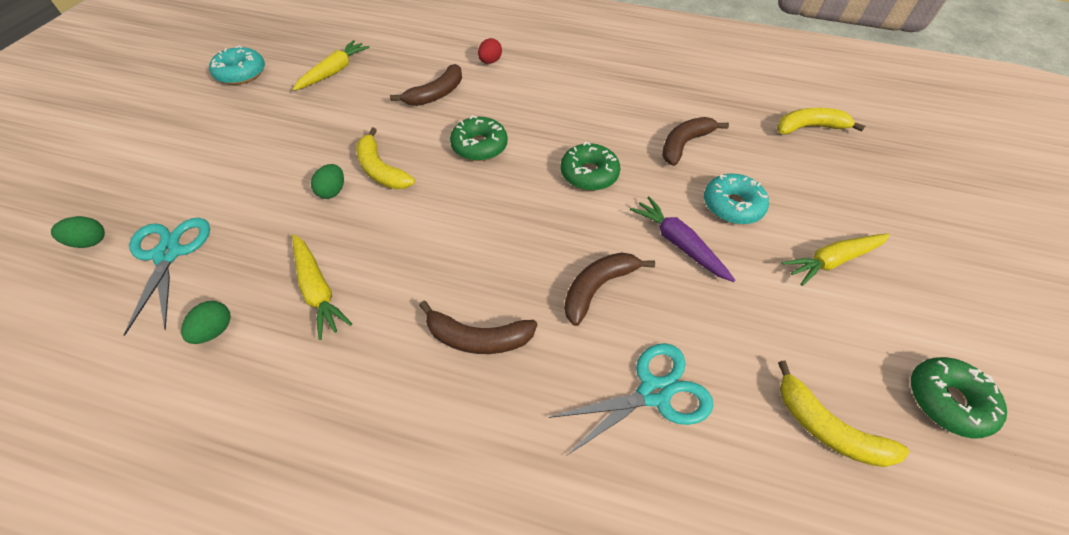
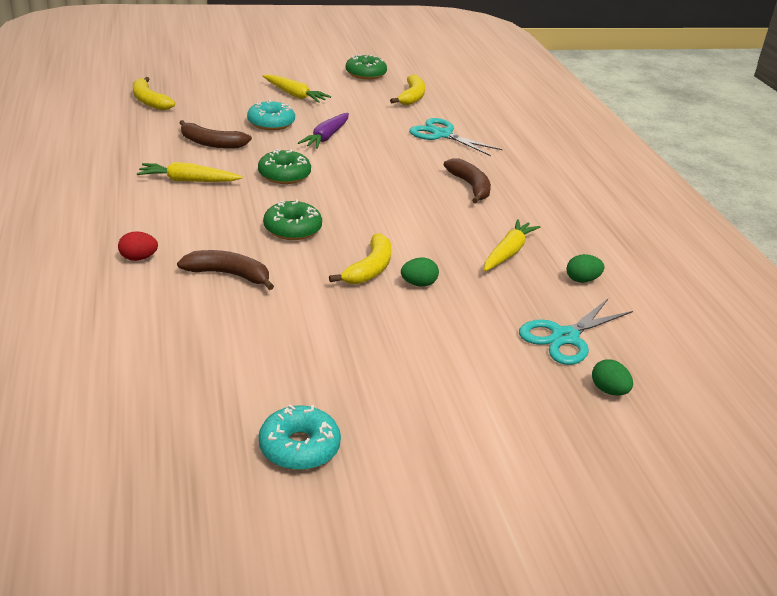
camera: 120 degrees left, 20 degrees down
(334, 72) = (237, 364): yellow carrot -> yellow carrot (188, 181)
(598, 288) = (391, 157): brown banana -> none

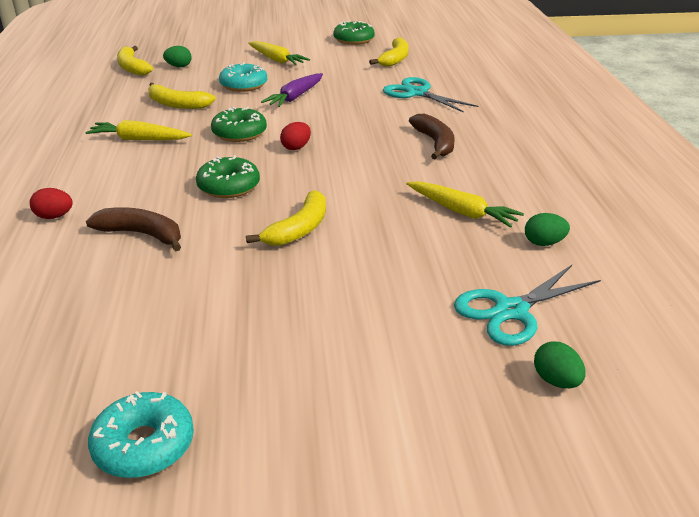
camera: 10 degrees right, 0 degrees up
(211, 143) = (177, 104): brown banana -> yellow banana
(343, 190) = (296, 147): none -> red egg
(418, 284) = (349, 246): green egg -> green egg (179, 66)
(508, 252) = (462, 212): yellow carrot -> yellow carrot turned 90 degrees clockwise

